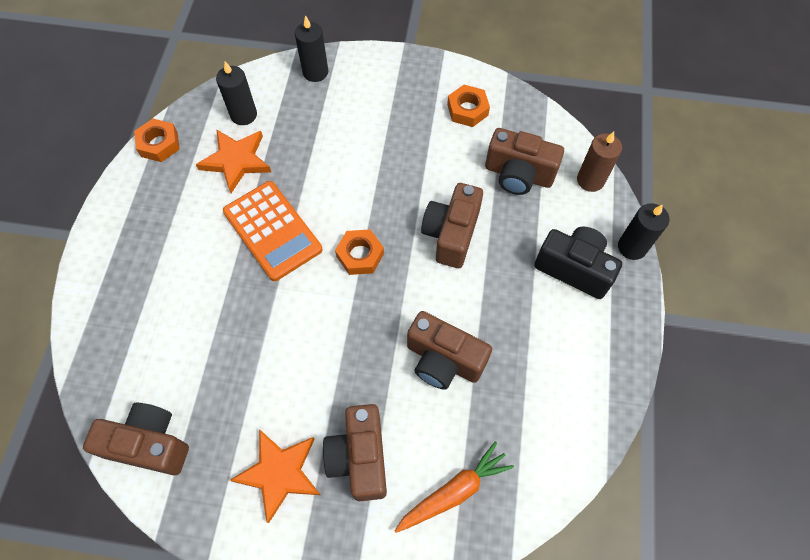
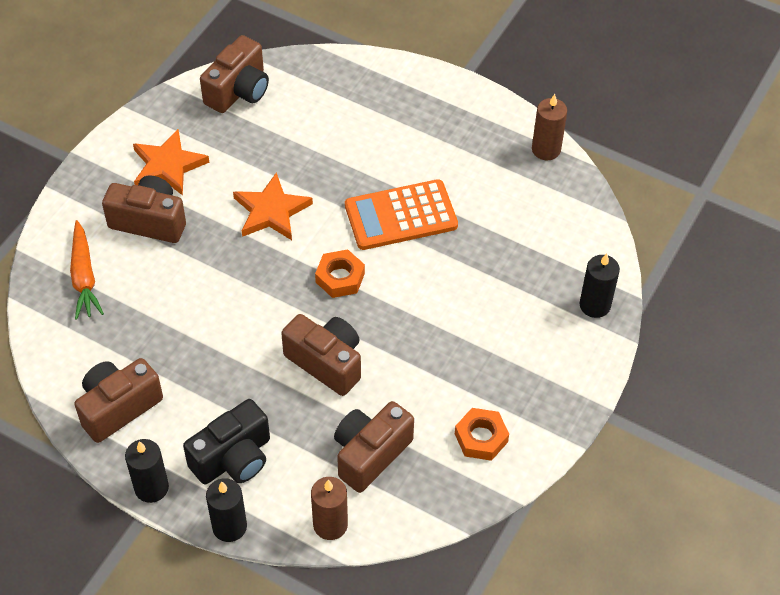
camera: 110 degrees right, 10 degrees down
(159, 144) = (546, 149): orange nut -> brown candle
(236, 161) = (498, 206): orange star -> orange star (271, 211)
(244, 115) = (557, 226): black candle -> black candle (151, 488)
(443, 360) = (199, 309): brown camera -> brown camera (118, 407)

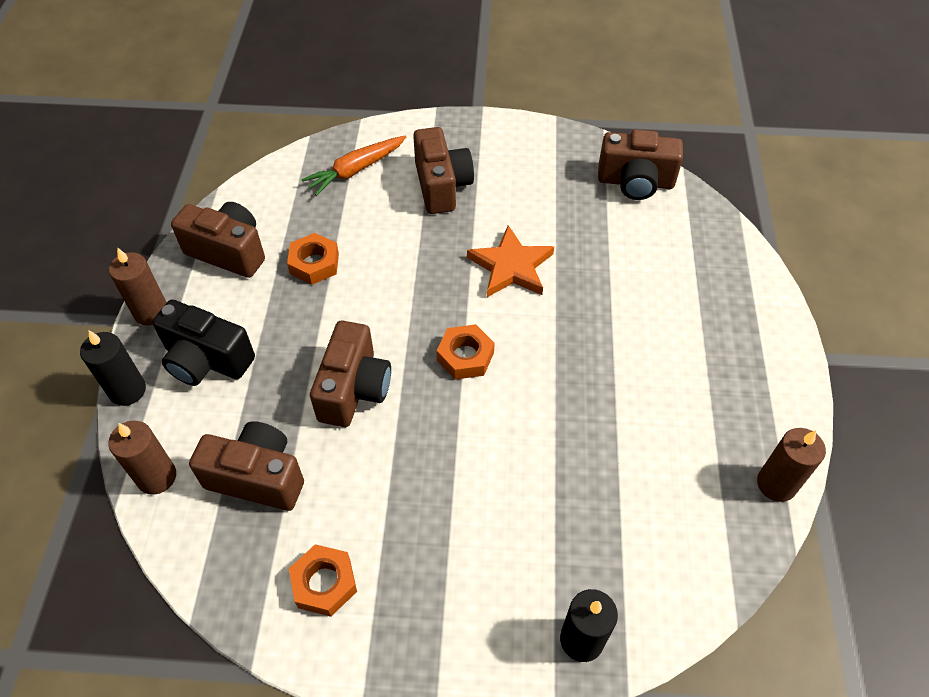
camera: 65 degrees right, 0 degrees up
(151, 488) = (151, 312): black candle -> brown candle
(168, 166) = (511, 172): orange star -> none
(177, 346) = (314, 263): none -> orange nut
(401, 216) = (578, 377): orange calculator -> none

